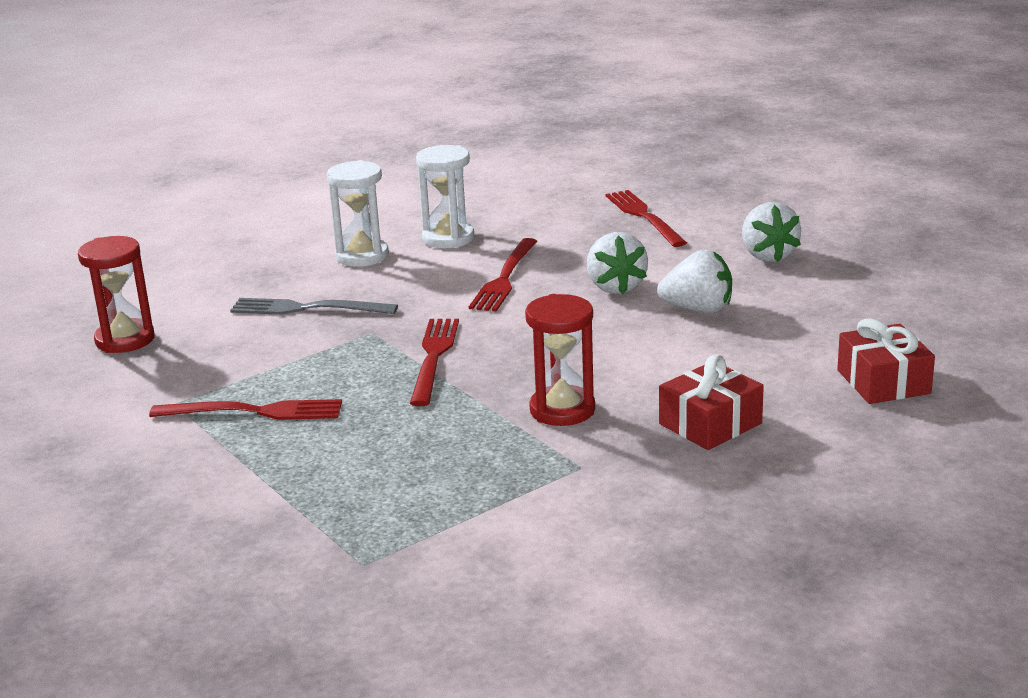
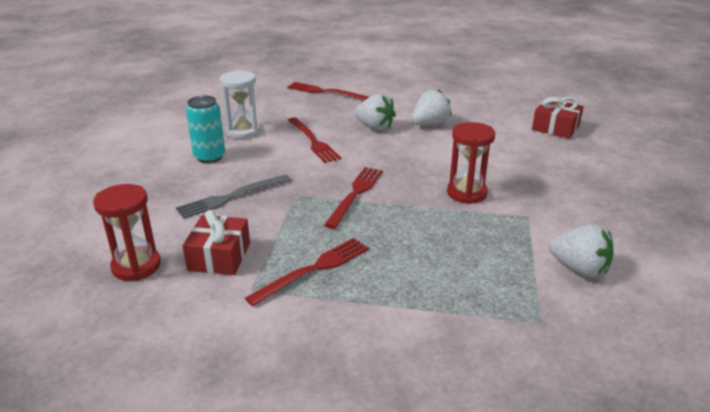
camera: 45 degrees left, 5 degrees up
(362, 256) = (209, 157): white hourglass -> turquoise can
(434, 357) = (355, 194): red fork -> red fork turned 60 degrees clockwise
(710, 424) = (535, 172): red gift -> red gift (219, 256)
(767, 256) = (411, 92): white strawberry -> white strawberry (579, 269)

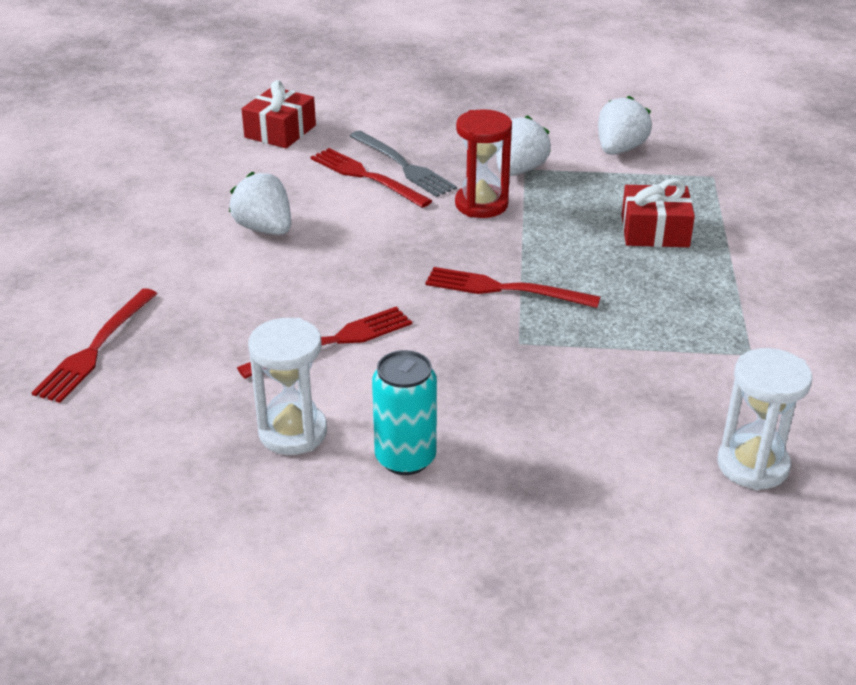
camera: 95 degrees left, 5 degrees up
(136, 266) = (752, 465): red hourglass -> white hourglass
(219, 256) = (698, 390): red gift -> red gift (654, 231)
(231, 197) = (542, 406): grey fork -> grey fork (403, 166)
(314, 269) = (691, 310): red fork -> red fork (366, 177)
(374, 127) = (274, 281): white strawberry -> white strawberry (519, 170)

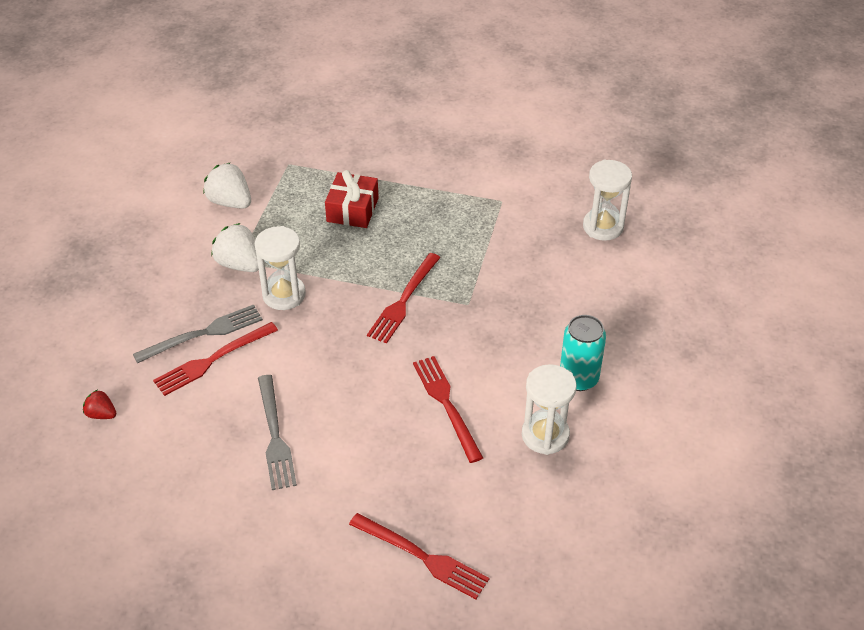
camera: 80 degrees left, 10 degrees up
(265, 229) = (275, 436): white strawberry -> grey fork
(280, 131) = (101, 414): red gift -> red strawberry
(481, 204) = (284, 295): red hourglass -> white hourglass

